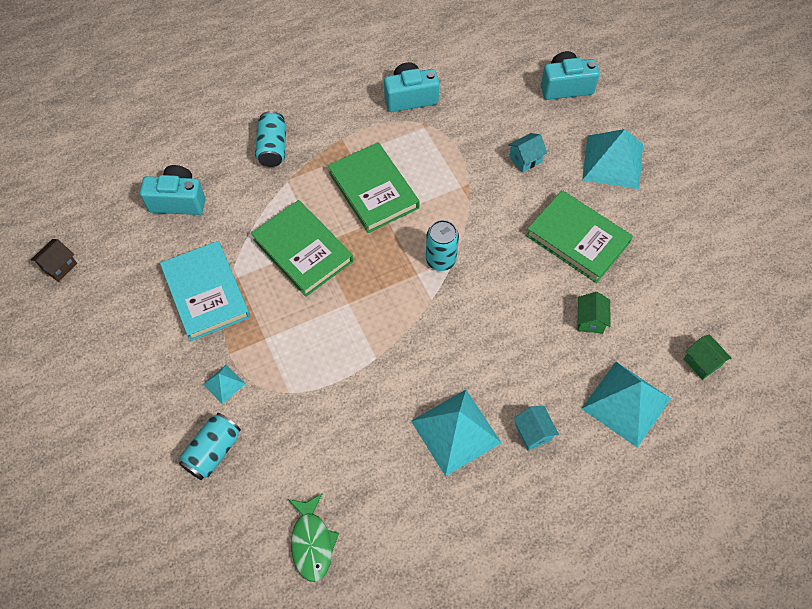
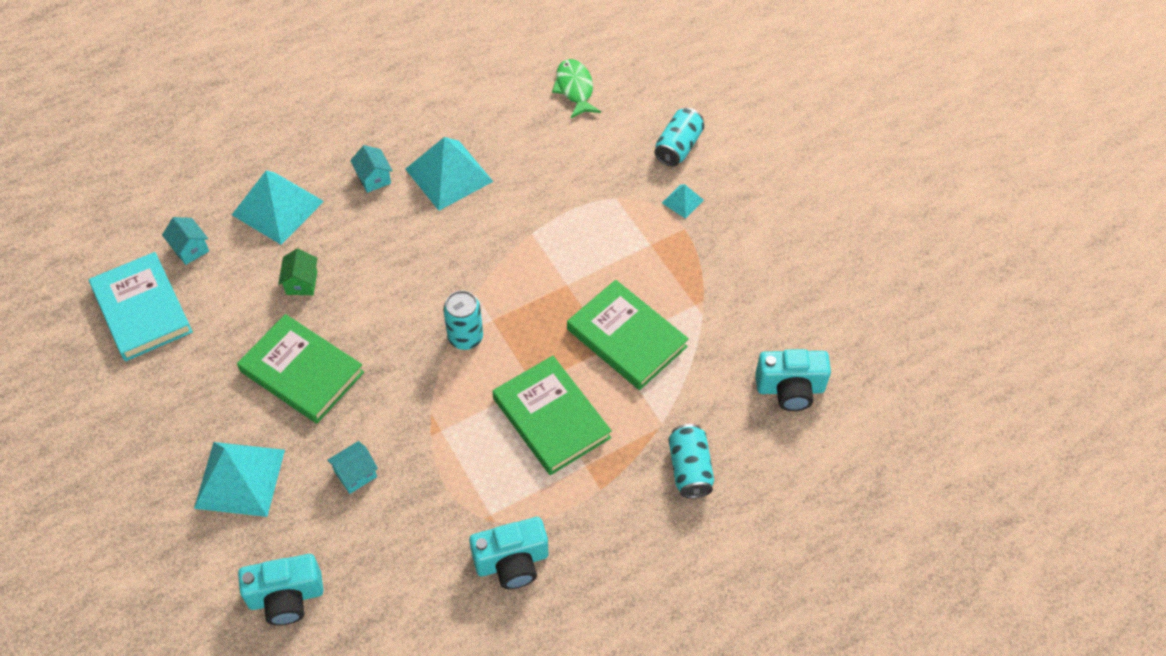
camera: 175 degrees right, 5 degrees down
(59, 266) = (898, 303): brown house -> none
(206, 293) = (725, 285): turquoise book -> turquoise book (142, 310)
(702, 362) = (190, 249): green house -> turquoise house

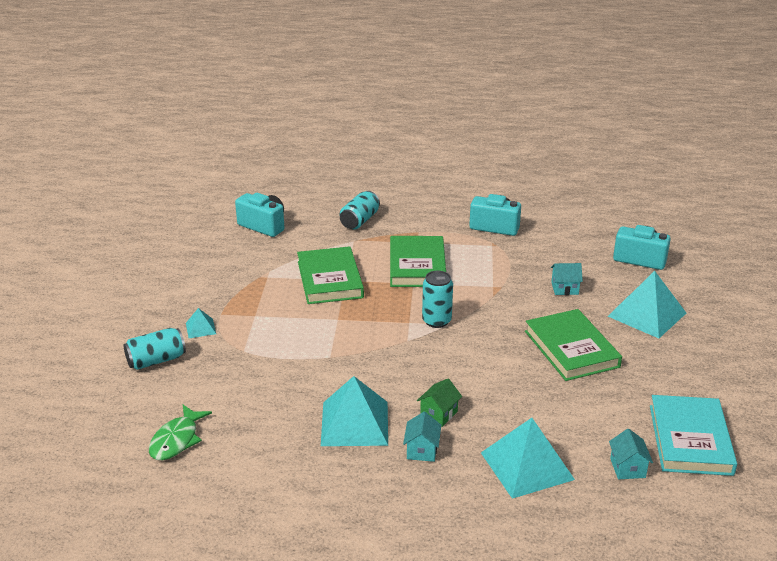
camera: 145 degrees left, 25 degrees down
(301, 283) = (539, 401): green house -> green house (439, 414)

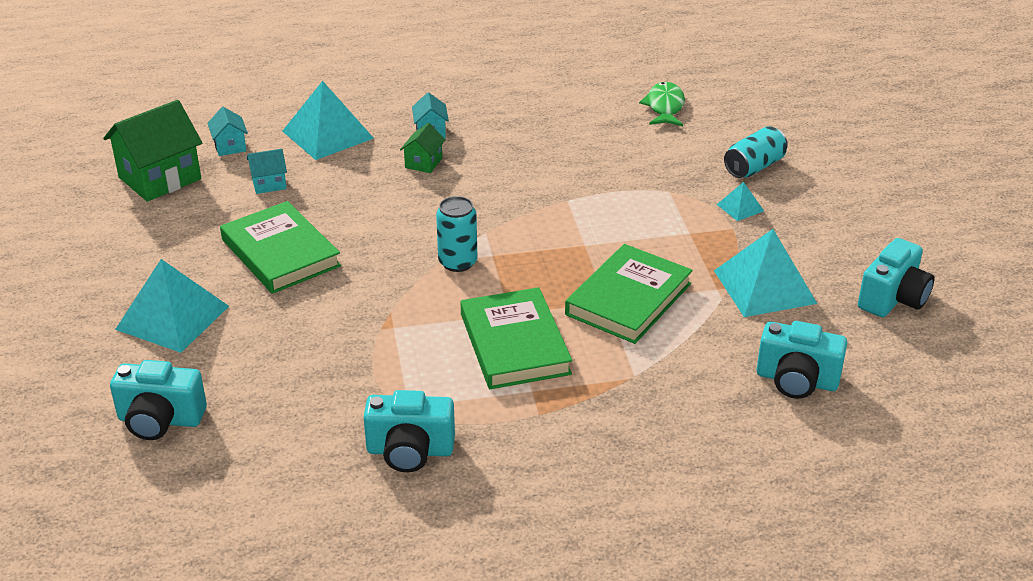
camera: 165 degrees right, 5 degrees up
(162, 255) = (893, 298): none -> turquoise camera
(330, 279) = (628, 299): green book -> green book turned 60 degrees clockwise
(354, 423) = (505, 143): turquoise pyramid -> turquoise pyramid (765, 286)
(359, 221) = (648, 421): turquoise can -> none
(565, 288) = (287, 341): turquoise house -> turquoise house (269, 184)
(690, 439) = (160, 178): turquoise book -> green house

